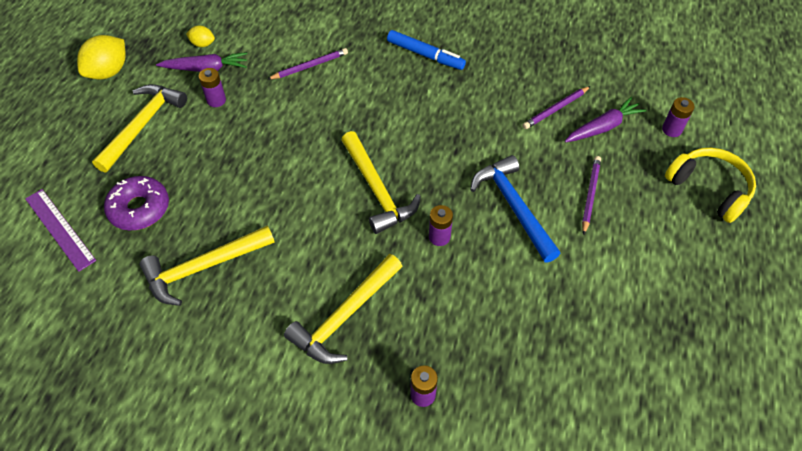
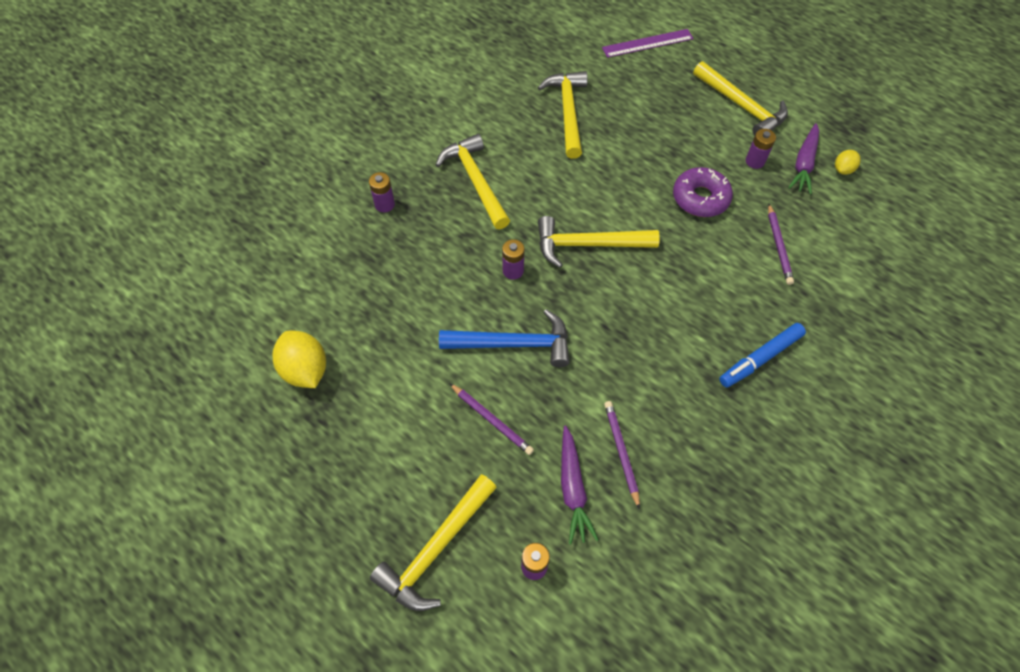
camera: 115 degrees right, 5 degrees up
(109, 72) = (823, 96): yellow lemon -> yellow lemon (305, 370)
(139, 208) = (646, 88): purple donut -> purple donut (700, 198)
(709, 188) = (436, 549): yellow headphones -> yellow hammer

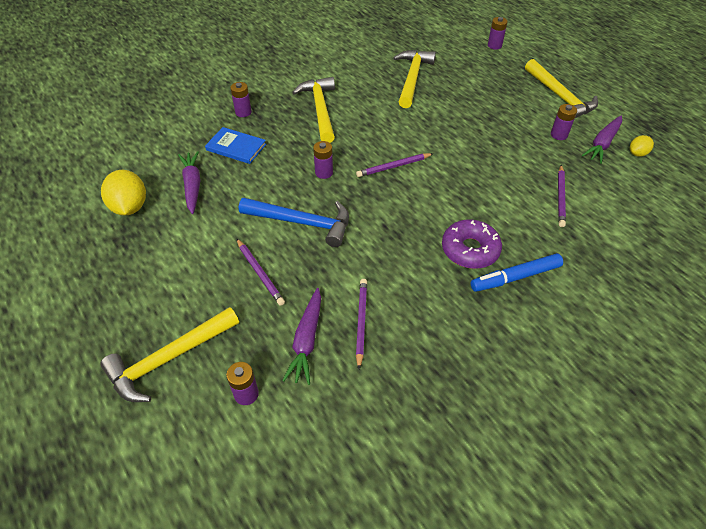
camera: 15 degrees right, 10 degrees down
(367, 323) = (192, 186): none -> purple carrot
(396, 257) = (236, 147): none -> blue book
(588, 245) = (393, 166): yellow hammer -> purple pencil
(647, 43) = (494, 45): purple ruler -> purple battery
(700, 198) = (502, 152): purple donut -> purple donut (470, 250)

